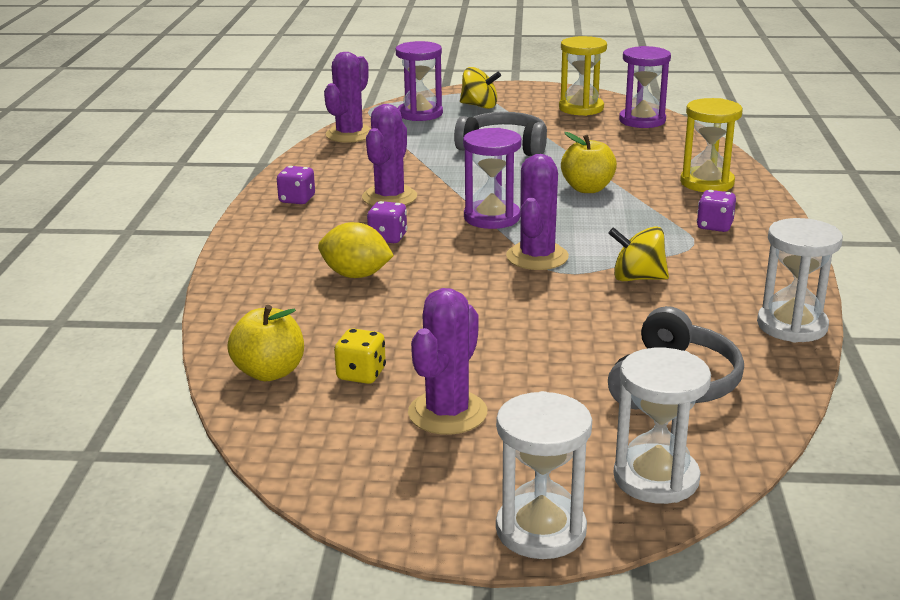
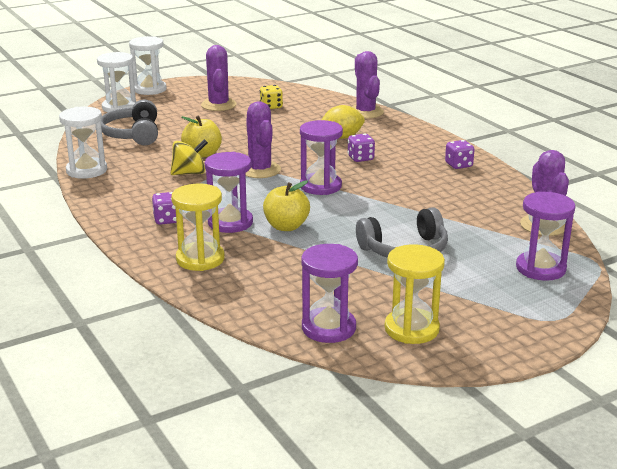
camera: 145 degrees right, 0 degrees up
(269, 372) = (309, 99): yellow apple -> yellow apple (202, 154)
(389, 197) = (407, 182): purple cactus -> purple cactus (365, 112)
(479, 106) = (511, 298): yellow spinning top -> none
(643, 206) = (230, 223): none -> purple hourglass

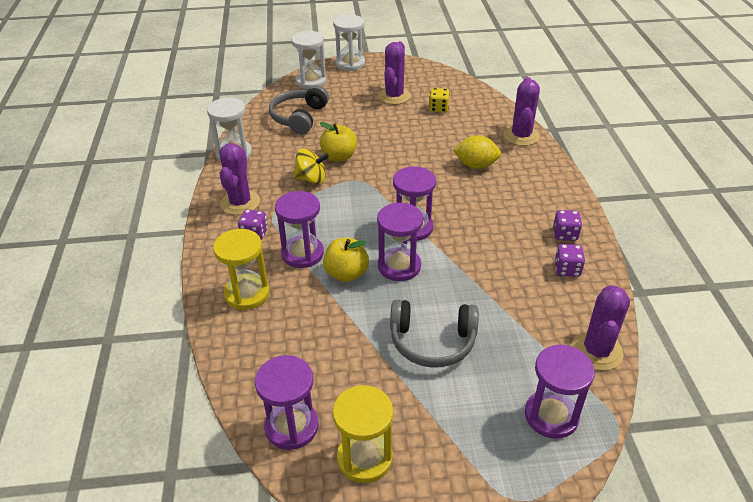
camera: 25 degrees right, 15 degrees up
(260, 170) = (373, 191): purple cactus -> purple cactus (240, 203)
(331, 212) = (399, 266): none -> purple hourglass
(360, 158) = (474, 199): purple dice -> purple dice (567, 269)

